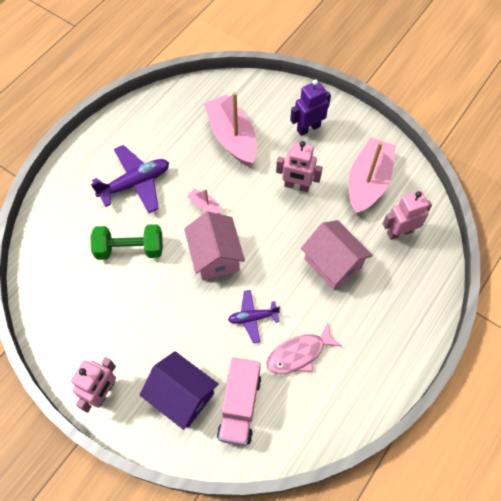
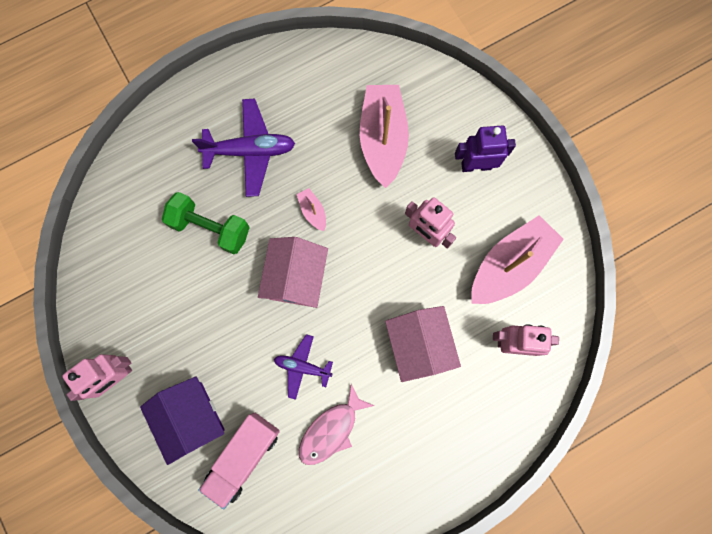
camera: 25 degrees right, 15 degrees up
(299, 354) = (331, 429): pink fish -> pink fish turned 45 degrees counterclockwise

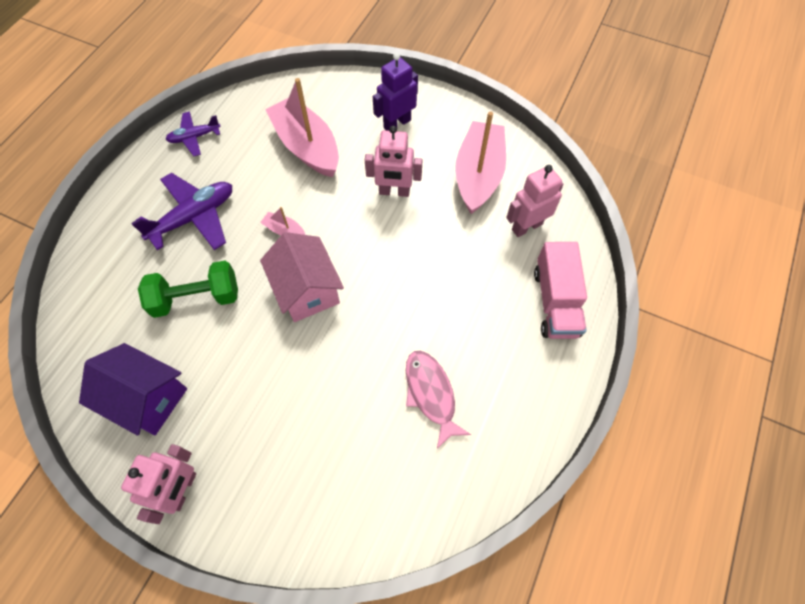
camera: 35 degrees left, 15 degrees down
(192, 417) = (288, 475): purple house -> purple house (147, 398)
(244, 456) = (366, 475): pink truck -> pink truck (555, 302)
(302, 367) = (365, 358): purple plane -> purple plane (194, 137)
(331, 429) = (431, 394): pink fish -> pink fish turned 150 degrees clockwise
(419, 345) = (453, 276): pink house -> none

